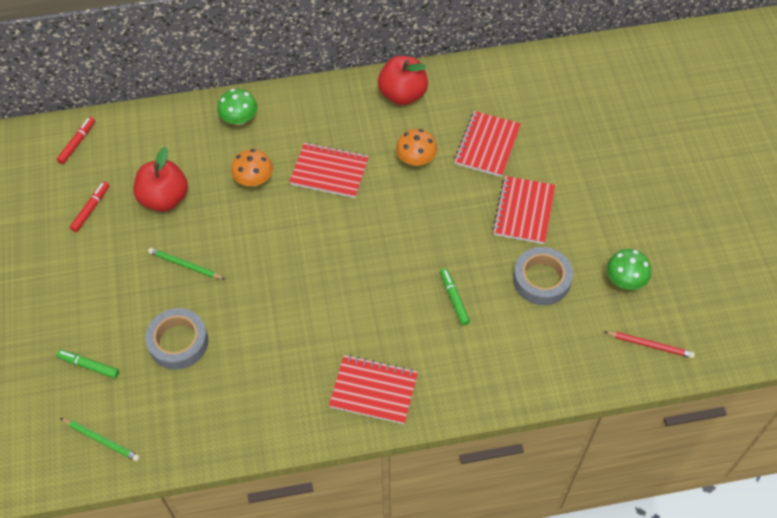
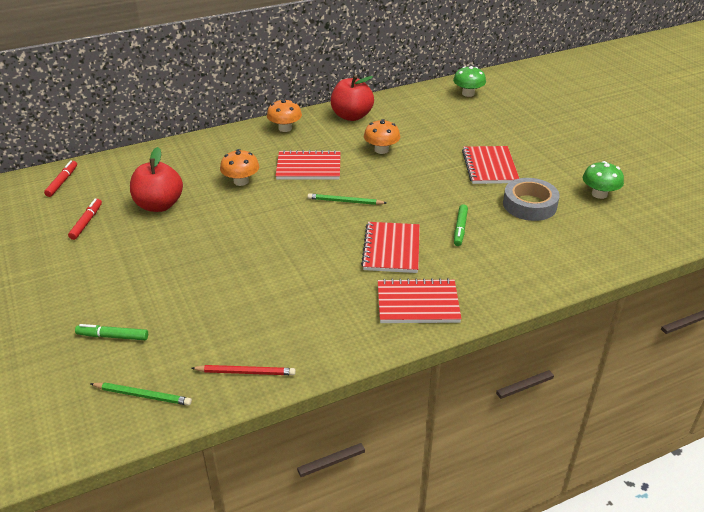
camera: 15 degrees left, 20 degrees down
(178, 342) = (205, 302): grey tape -> none
(185, 265) = (194, 246): green pencil -> green pencil (345, 201)
(239, 119) = (214, 147): green mushroom -> green mushroom (468, 93)
(323, 101) = (285, 128): none -> orange mushroom
(454, 299) = (460, 228): green marker -> green marker turned 135 degrees counterclockwise
(487, 145) = (437, 134): red notebook -> red notebook (391, 249)
(650, 345) = (647, 230): red pencil -> red pencil (245, 372)

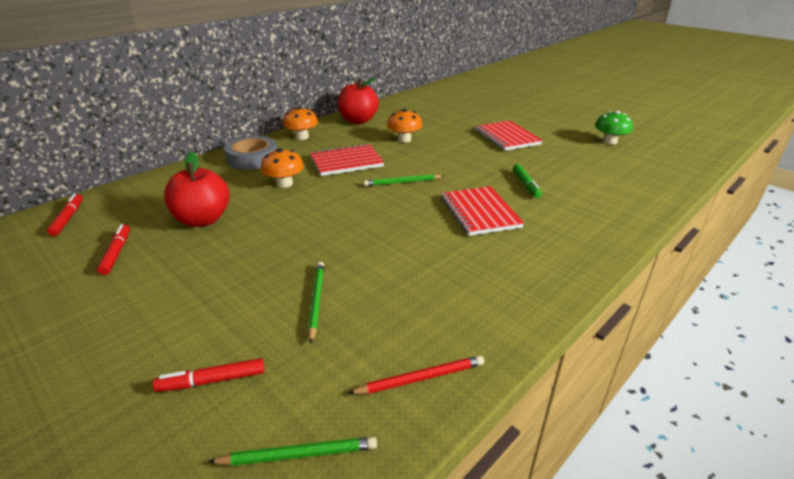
camera: 20 degrees left, 5 degrees down
(113, 336) = (212, 381): green marker -> red marker
(207, 297) = (316, 301): none -> green pencil
(417, 303) = (547, 254): red notebook -> none
(468, 93) = (444, 95): green mushroom -> none
(529, 205) = (565, 157): grey tape -> grey tape (252, 158)

